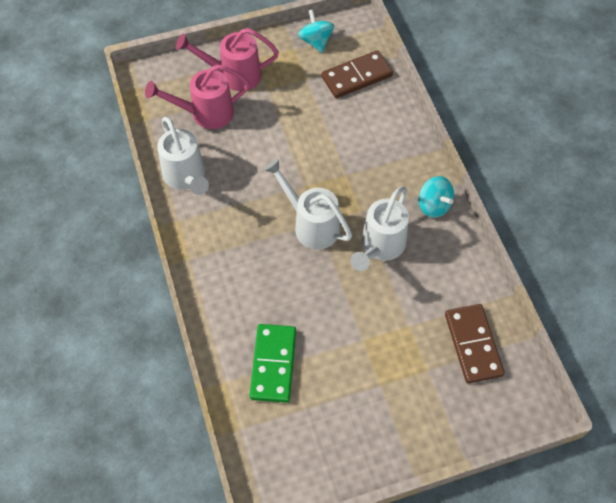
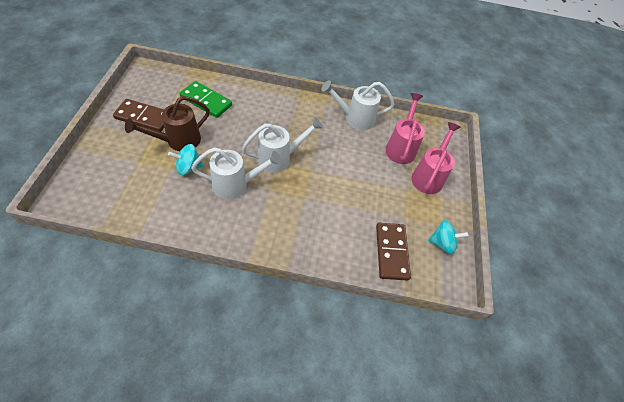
camera: 110 degrees right, 5 degrees down
(363, 348) = (178, 141): none -> brown watering can
(380, 246) = (235, 185): white watering can -> white watering can turned 120 degrees clockwise
(434, 205) = (242, 234): turquoise spinning top -> turquoise spinning top (188, 167)
(473, 344) = (127, 194): brown domino -> brown domino (144, 117)

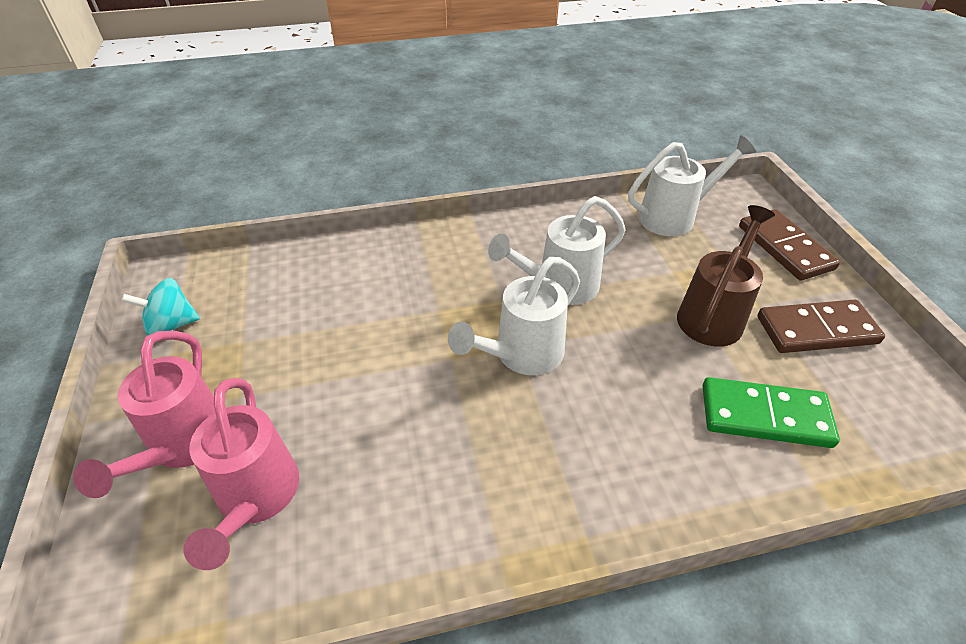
camera: 165 degrees right, 10 degrees down
(188, 167) = (651, 283): turquoise spinning top -> none
(355, 118) = (400, 539): white watering can -> white watering can (674, 217)
(391, 252) = (266, 285): brown domino -> brown domino (785, 247)

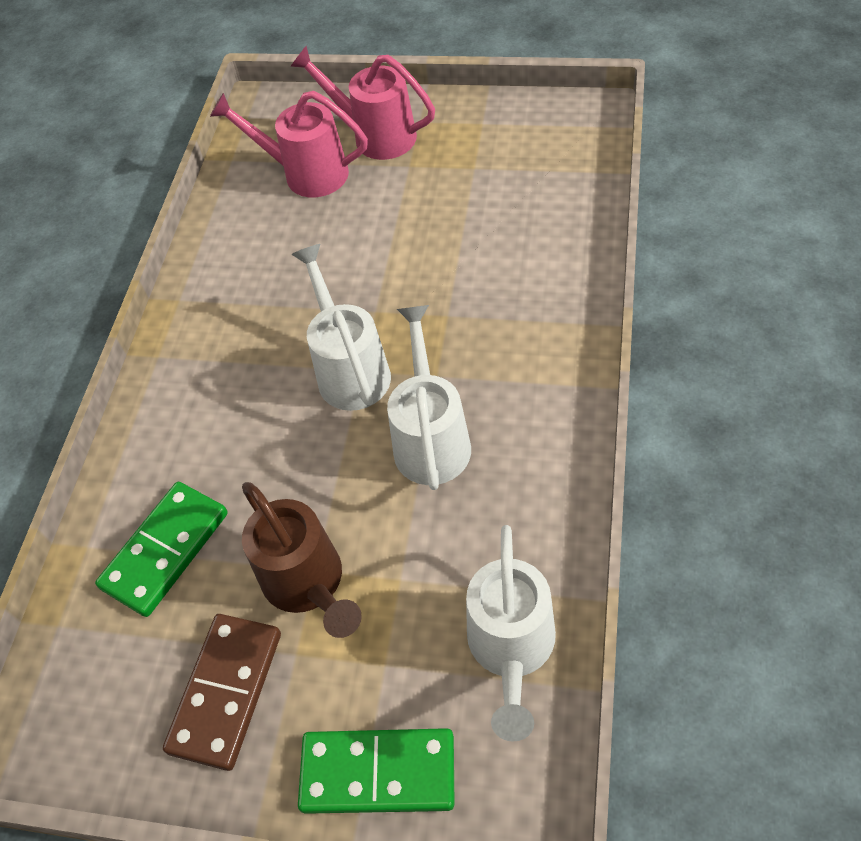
camera: 120 degrees right, 10 degrees up
(171, 325) = (518, 121): turquoise spinning top -> none
(785, 247) = (378, 773): brown domino -> green domino

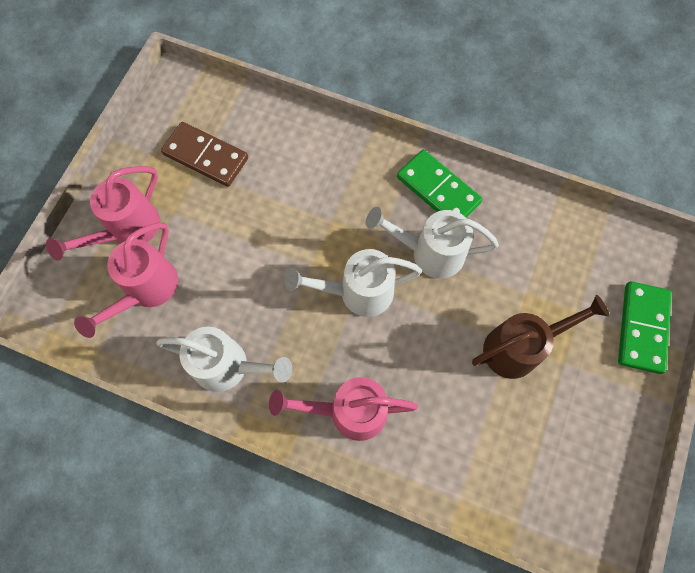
camera: 85 degrees left, 15 degrees up
(166, 550) = (475, 440): green domino -> green domino (438, 190)
(189, 399) = (349, 411): none -> pink watering can
(226, 692) = (583, 409): brown domino -> brown domino (206, 156)
(511, 649) = (580, 242): white watering can -> white watering can (228, 366)

